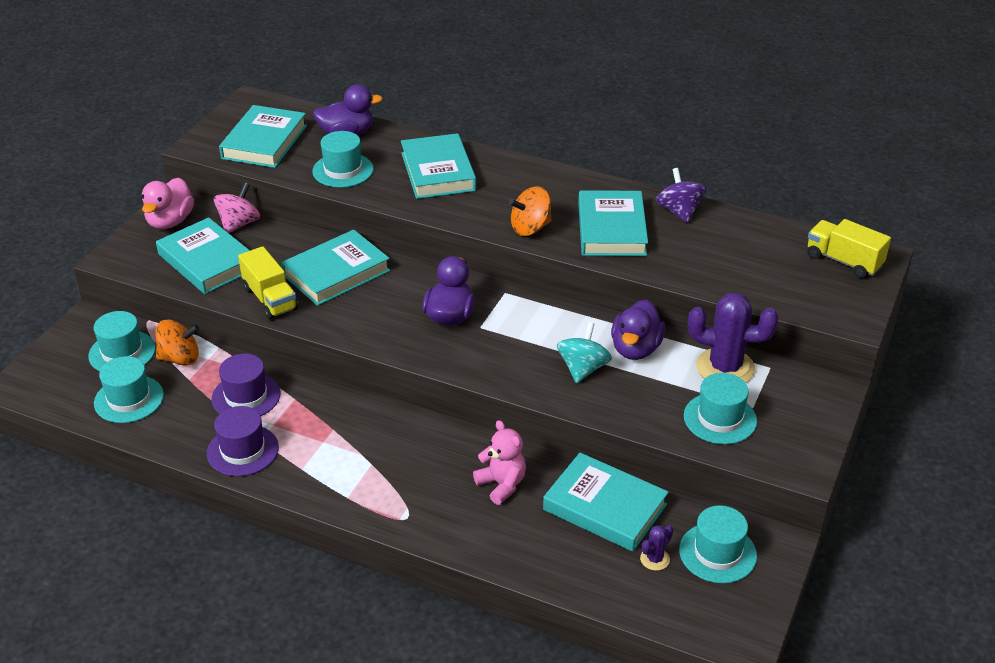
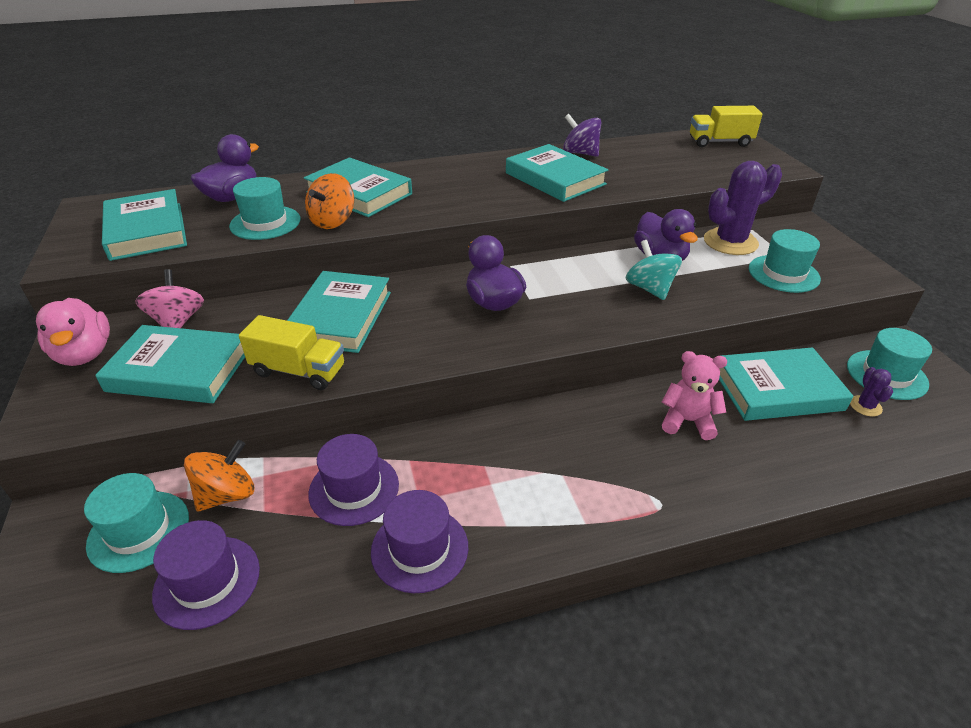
camera: 40 degrees left, 0 degrees up
(129, 399) = (207, 581): turquoise hat -> purple hat
(530, 228) = (495, 200): orange spinning top -> orange spinning top (333, 221)

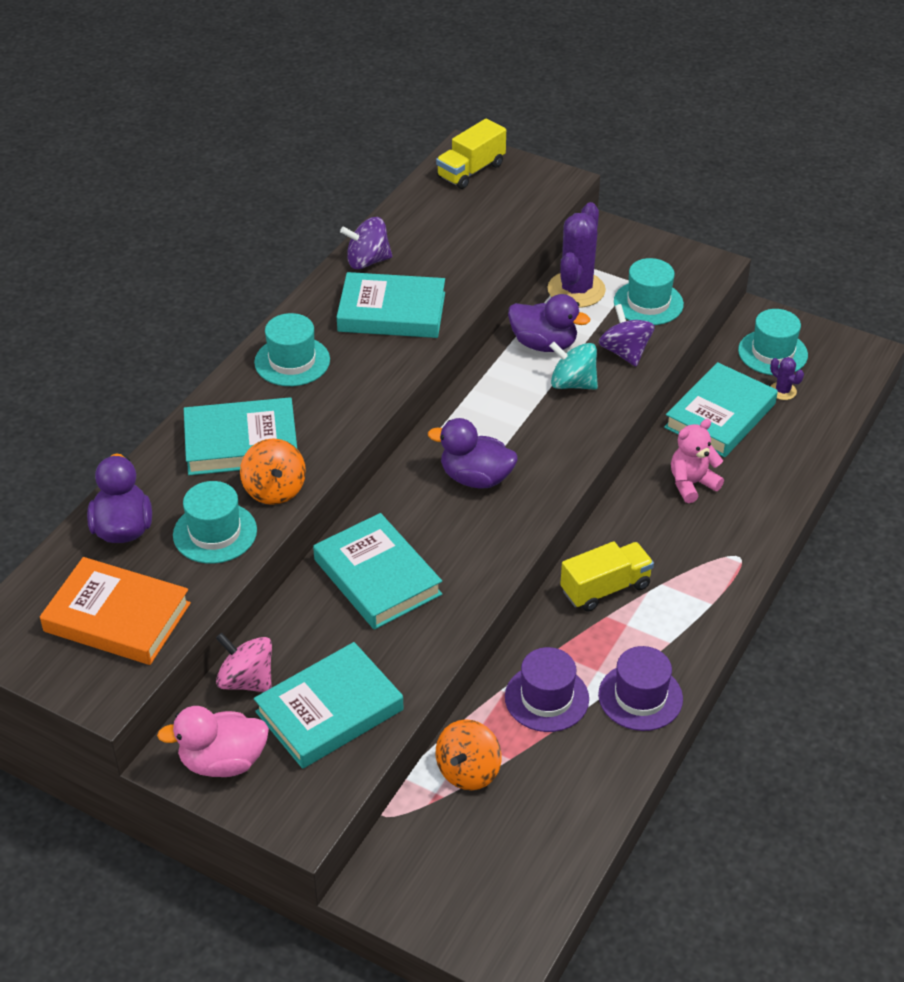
camera: 45 degrees left, 5 degrees up
(85, 354) = (223, 761): pink duck -> pink duck turned 150 degrees clockwise
(139, 531) = (449, 838): turquoise hat -> turquoise hat (292, 361)
(147, 231) = (117, 617): turquoise book -> orange book
(207, 581) = (545, 820): purple hat -> none
(227, 494) = (468, 771): orange spinning top -> orange spinning top turned 150 degrees counterclockwise
(299, 371) = (422, 641): yellow truck -> yellow truck (605, 588)
(721, 292) = (625, 352): none -> purple spinning top

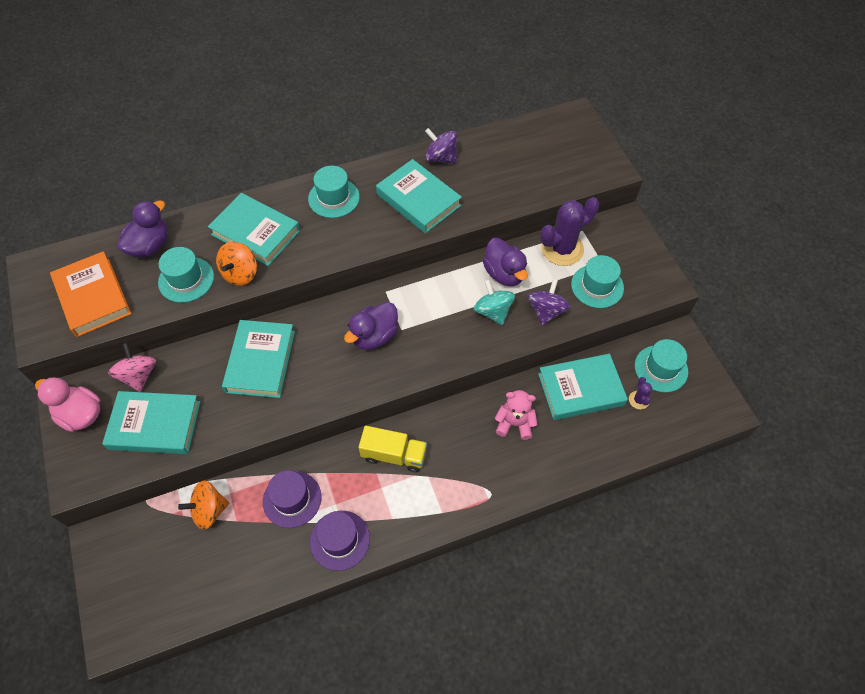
camera: 40 degrees right, 15 degrees up
(471, 171) = (564, 131): yellow truck -> none
(476, 478) = (374, 336): purple duck -> purple duck turned 105 degrees counterclockwise

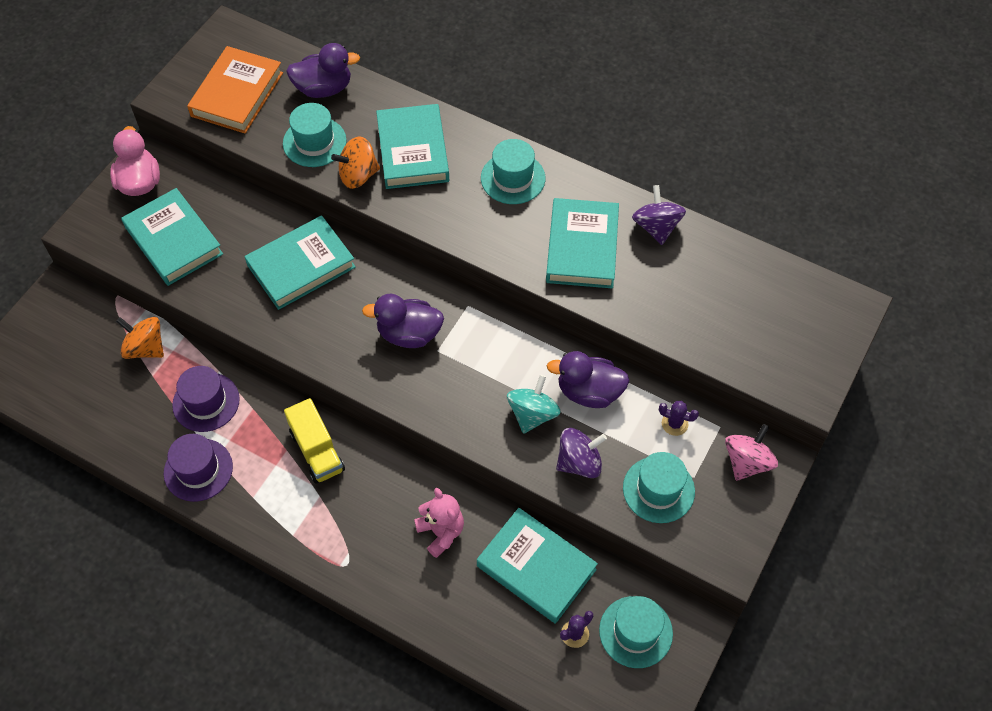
camera: 50 degrees right, 0 degrees up
(139, 375) = (209, 190): pink spinning top -> pink spinning top (747, 462)
(504, 274) = (589, 392): purple duck -> purple duck turned 75 degrees clockwise
(562, 249) = (674, 424): purple cactus -> purple cactus, size x0.46

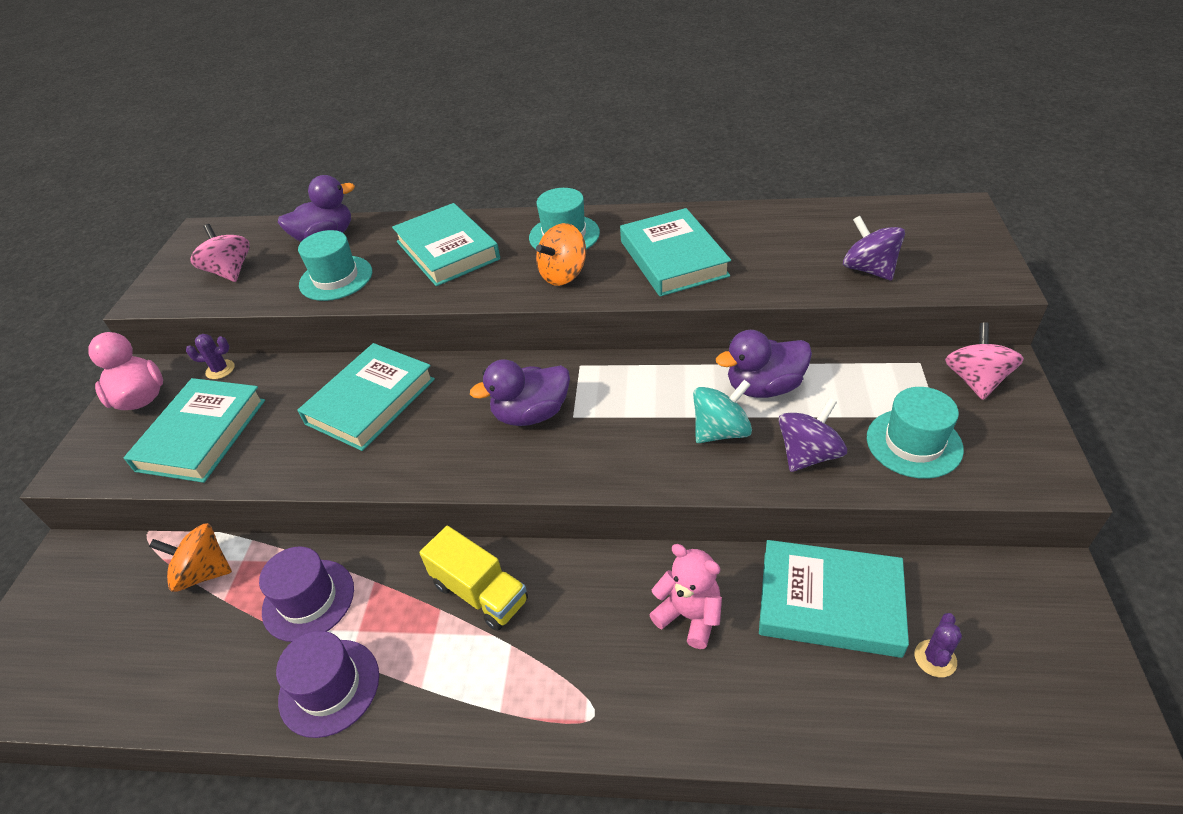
camera: 20 degrees left, 15 degrees down
(174, 240) = (202, 435): turquoise book -> turquoise book turned 75 degrees clockwise
(237, 94) = (230, 272): orange book -> pink spinning top
(358, 175) = (399, 287): orange spinning top -> orange spinning top (563, 275)
(532, 414) = (721, 431): turquoise spinning top -> turquoise spinning top turned 60 degrees clockwise
(635, 632) = (999, 620): turquoise hat -> none
(656, 227) = (731, 220): purple spinning top -> purple spinning top (869, 269)
(674, 424) = (874, 378): purple cactus -> purple cactus (220, 370)

